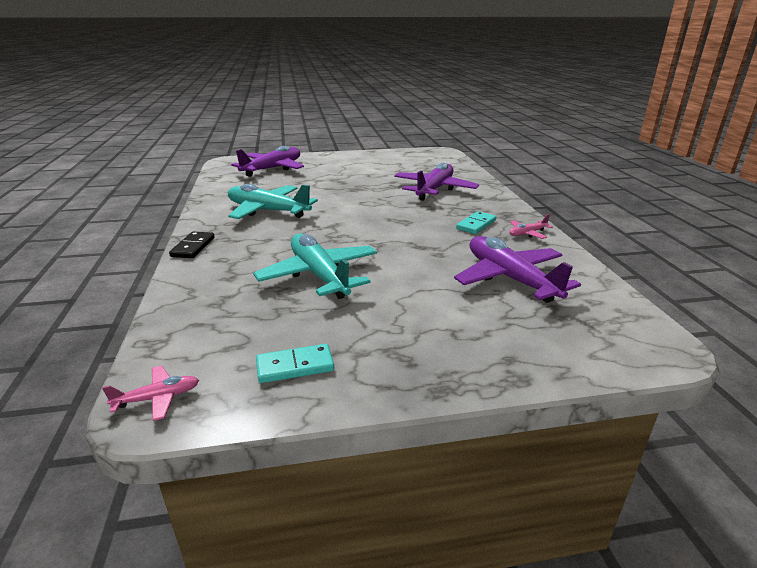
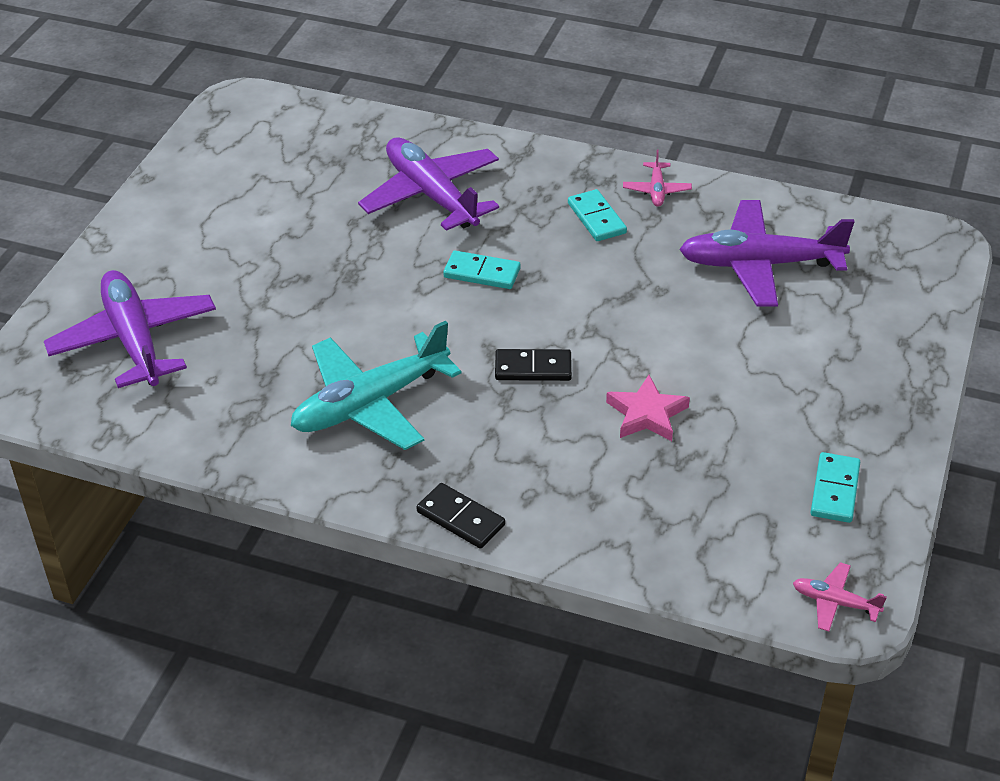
camera: 60 degrees left, 15 degrees up
(158, 398) = (835, 602): pink plane -> pink plane turned 75 degrees counterclockwise
(319, 275) = (646, 414): turquoise plane -> pink star
(329, 237) = (533, 368): none -> black domino
(391, 211) = (482, 273): none -> turquoise domino

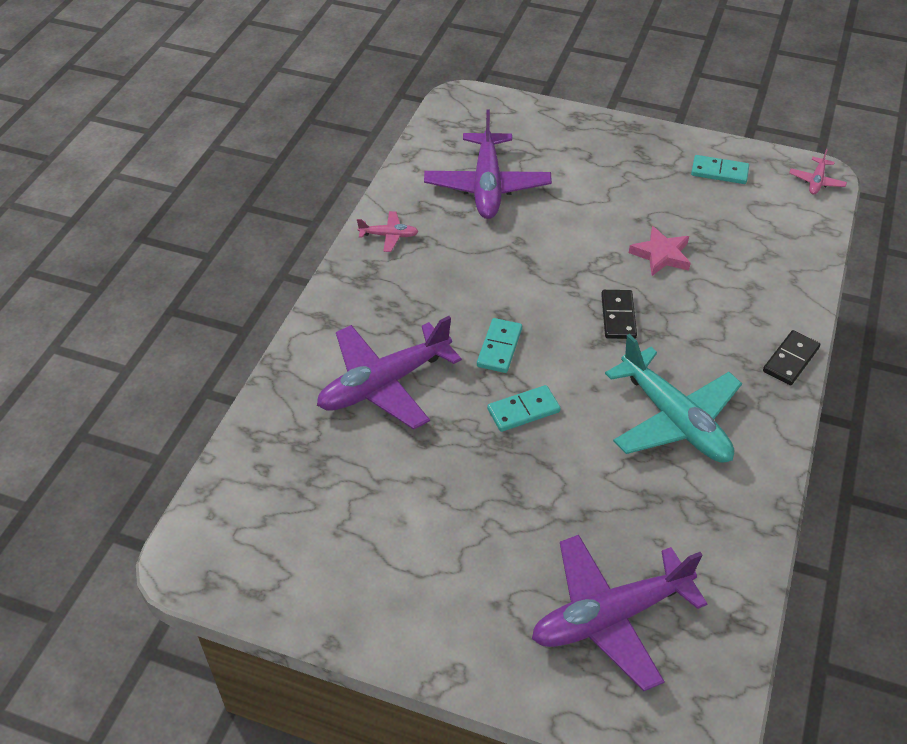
camera: 90 degrees left, 5 degrees up
(596, 218) = (425, 273): turquoise domino -> turquoise domino (523, 411)

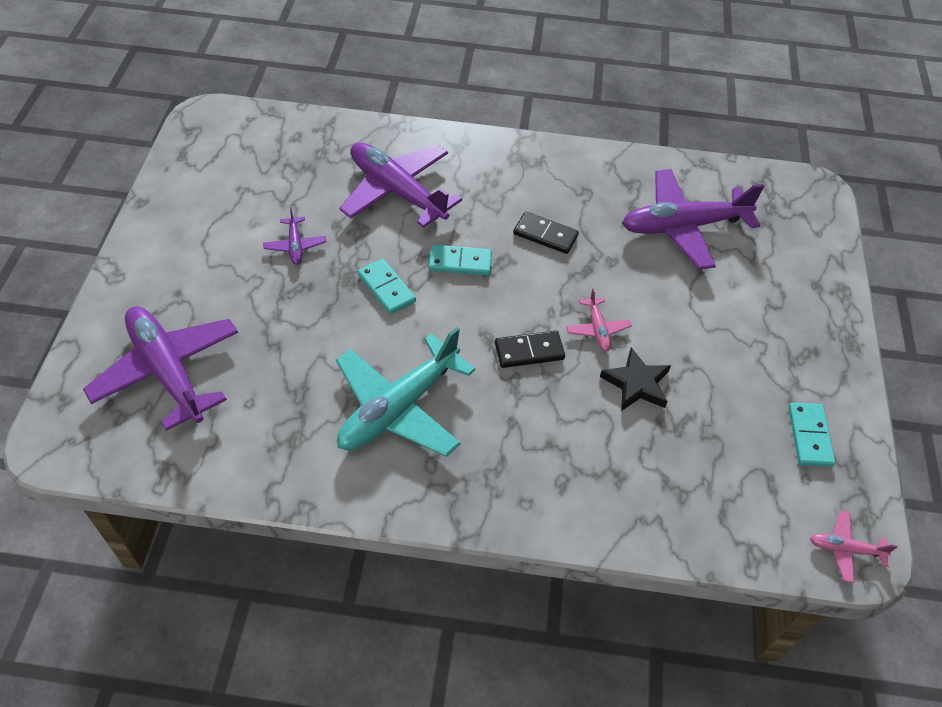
camera: 75 degrees right, 5 degrees up
(389, 236) = (581, 166): pink plane -> pink plane (597, 329)
(445, 484) = (295, 245): none -> purple plane
(661, 255) = (636, 384): pink star -> black star
(790, 360) = (509, 516): black domino -> black domino (545, 235)

